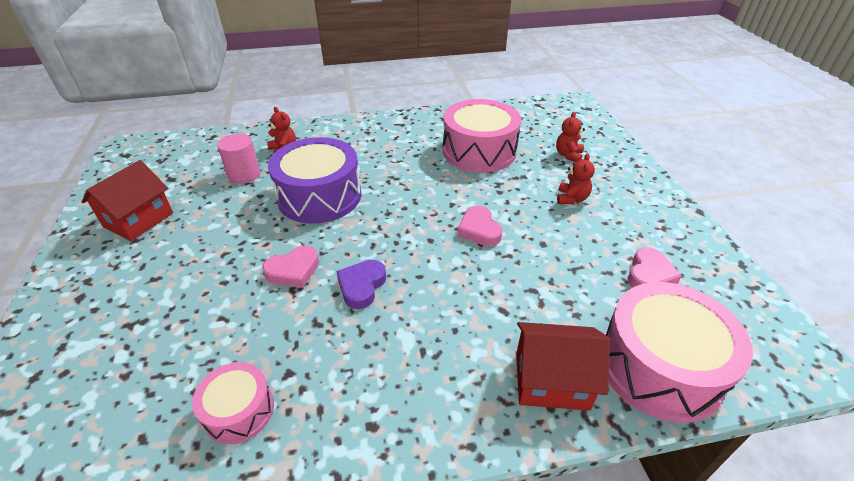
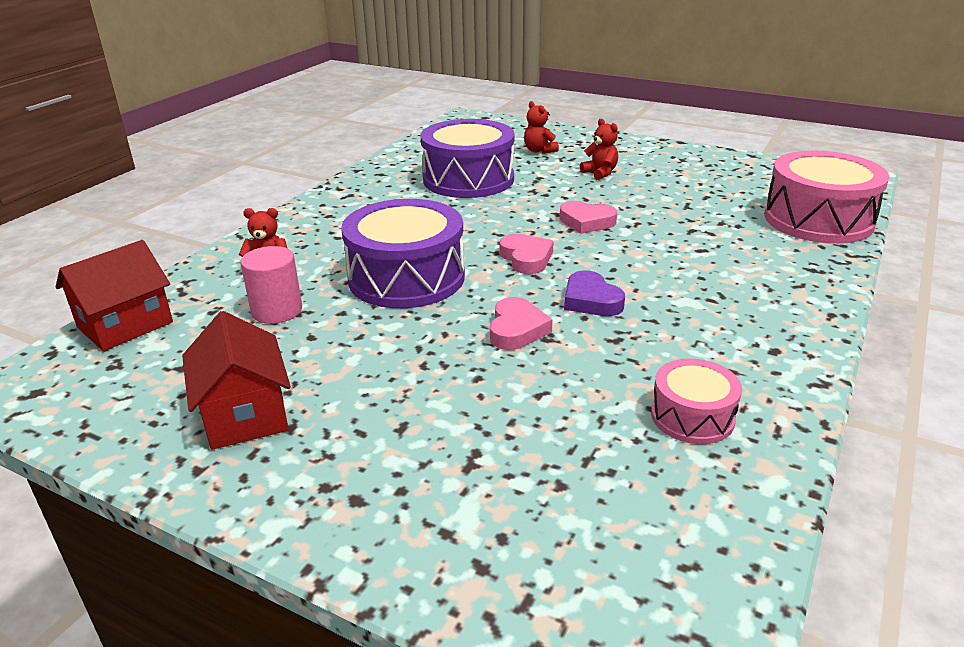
camera: 50 degrees left, 10 degrees down
(479, 151) = (468, 179): pink drum -> purple drum
(551, 381) = (796, 260): red house -> red house (125, 325)
(649, 275) = (726, 185): pink heart -> pink heart (526, 258)

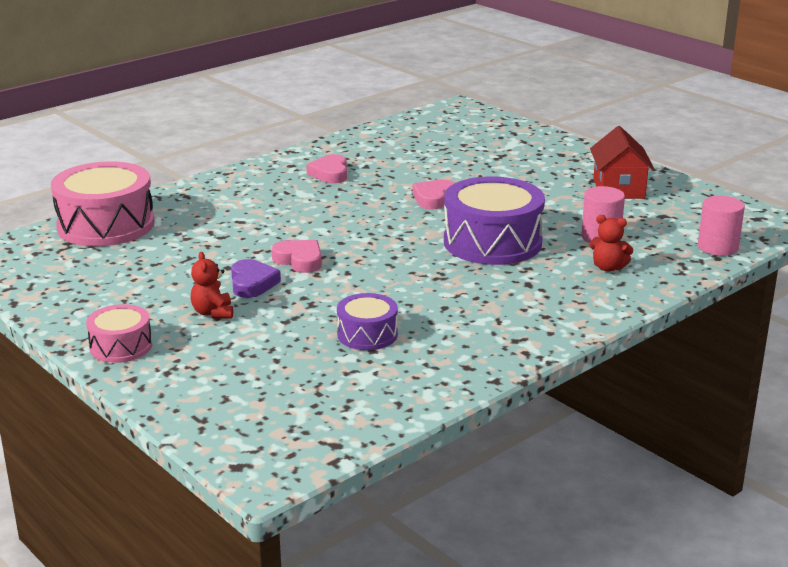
camera: 160 degrees left, 5 degrees down
(125, 325) = (717, 247): red house -> pink cylinder
(468, 179) = (367, 334): purple drum -> purple drum, size x0.53
(526, 258) = (385, 239): pink heart -> pink heart (330, 173)
(539, 150) = (238, 365): red teddy bear -> none
(591, 300) = (367, 205): purple heart -> purple heart (252, 283)
(692, 416) = (375, 152): pink drum -> pink drum (121, 346)

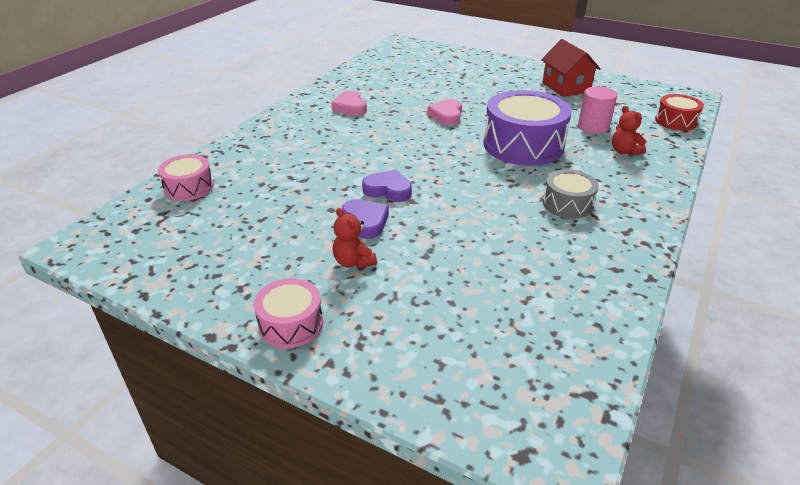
camera: 20 degrees left, 10 degrees up
(106, 225) = (189, 187): pink drum -> pink drum, size x0.53
(299, 260) = (388, 190): pink heart -> purple heart
(367, 334) = (506, 254): purple drum -> none
(480, 305) = (567, 204): none -> grey drum
(608, 268) = (624, 151): red teddy bear -> red teddy bear turned 60 degrees clockwise
(717, 247) = (675, 121): pink cylinder -> red drum

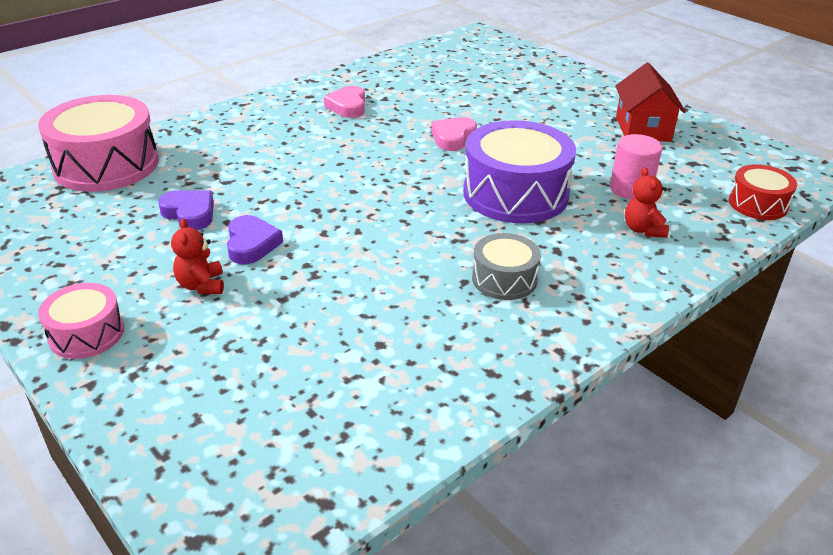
camera: 20 degrees right, 0 degrees up
(189, 187) = (106, 165): pink drum -> pink drum, size x1.88
(388, 190) = (306, 214): purple heart -> purple heart (190, 214)

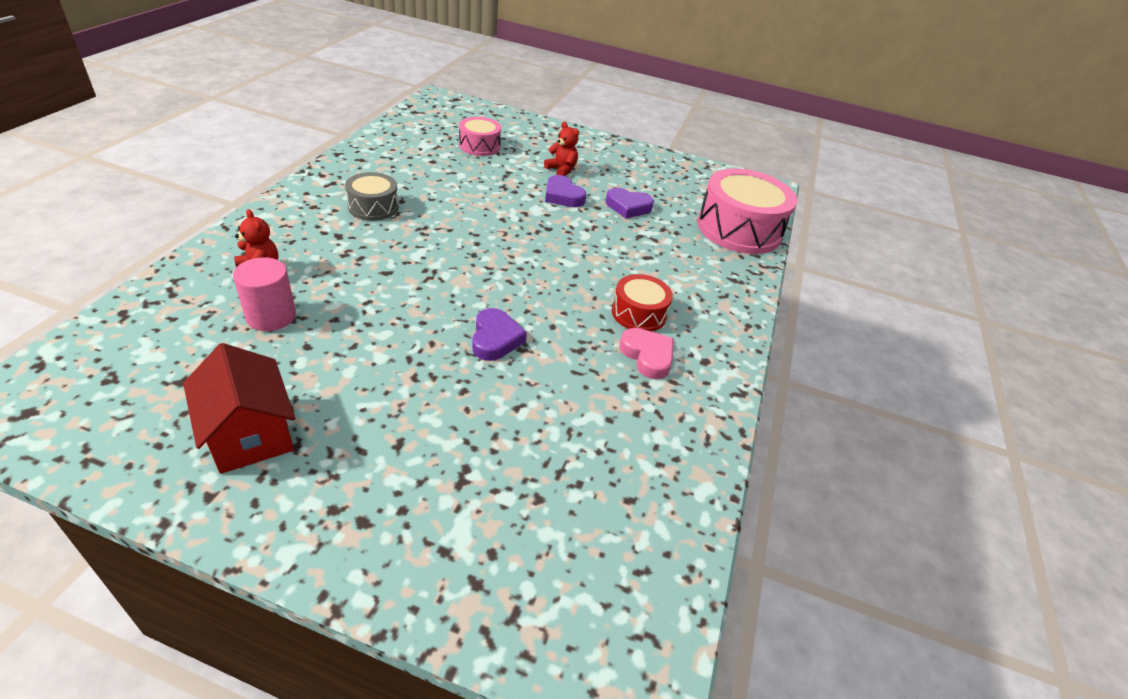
camera: 145 degrees right, 5 degrees up
(86, 334) = (586, 142): pink drum -> pink drum (479, 146)
(453, 138) = (495, 339): pink heart -> purple heart
(515, 194) = (393, 281): purple drum -> none
(758, 204) = (116, 331): red drum -> red drum (638, 313)

